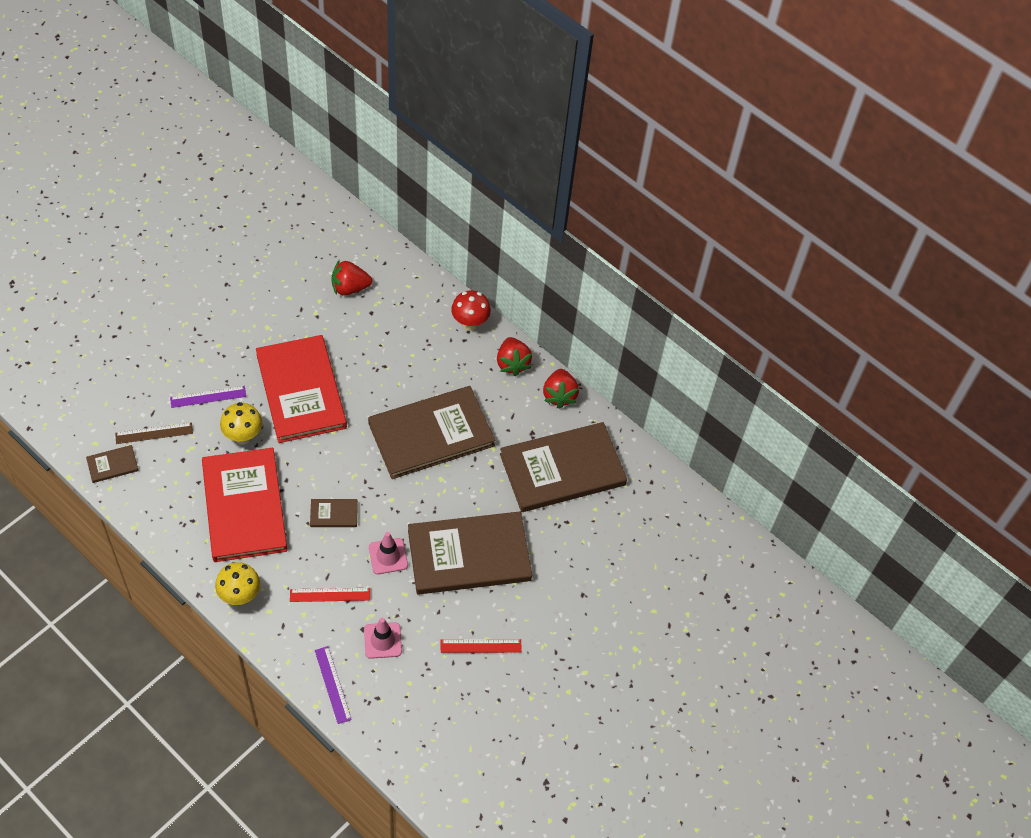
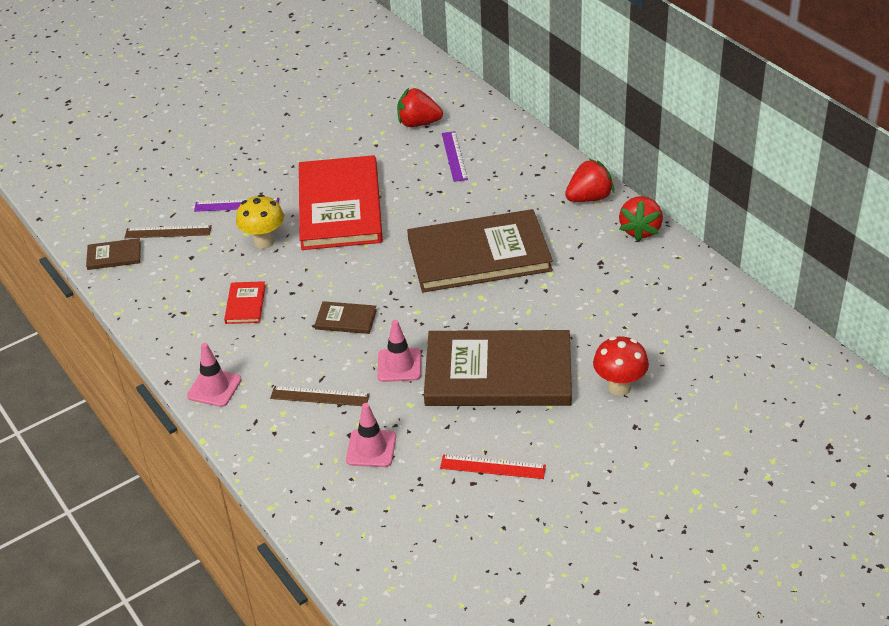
camera: 20 degrees right, 15 degrees down
(240, 596) = (214, 388): yellow mushroom -> pink traffic cone
(244, 507) = (245, 304): red book -> red book, size x0.41
(330, 594) = (320, 396): red ruler -> brown ruler
(333, 684) = (298, 487): purple ruler -> purple ruler (454, 156)
(470, 324) = (547, 161): red mushroom -> red mushroom (619, 387)
(512, 363) = (589, 198): red strawberry -> red strawberry turned 120 degrees counterclockwise
(562, 470) = (631, 300): brown book -> none

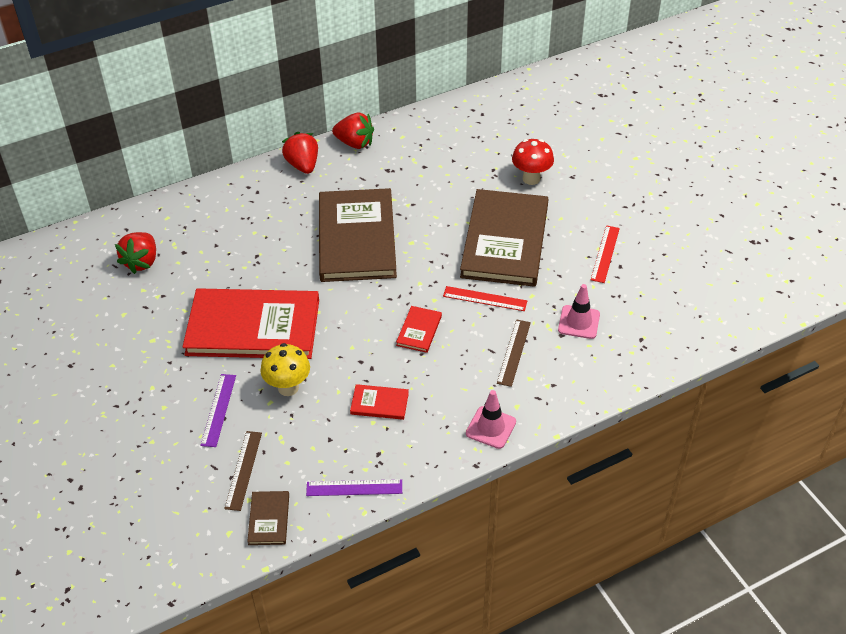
camera: 85 degrees left, 5 degrees up
(346, 319) = (419, 330): brown book -> red book
(399, 365) = (485, 299): pink traffic cone -> red ruler
(454, 156) = (207, 241): purple ruler -> purple ruler (354, 487)

